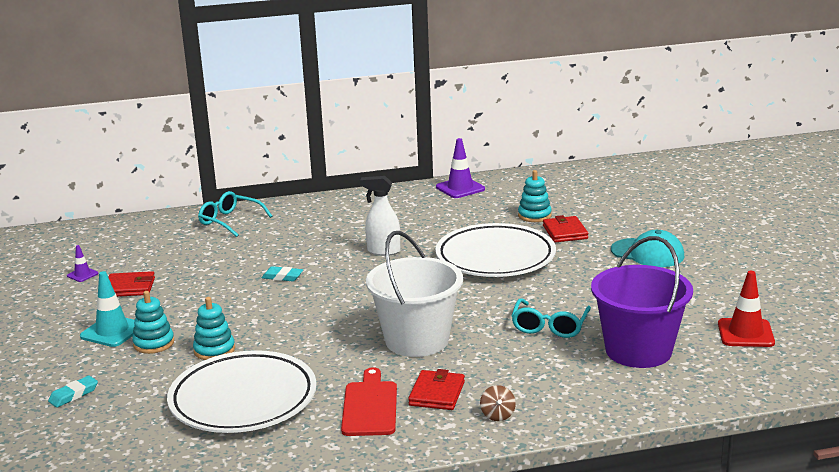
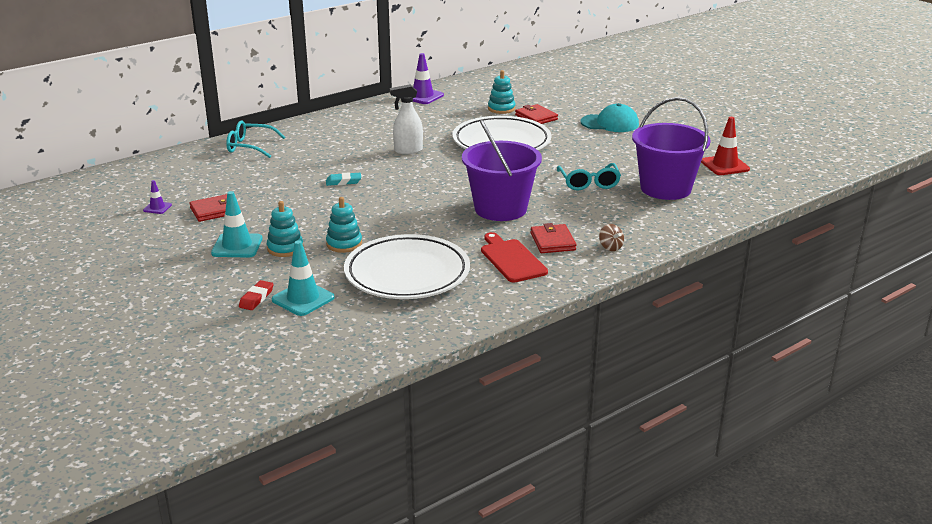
camera: 25 degrees left, 5 degrees up
(73, 395) = (256, 298): turquoise eraser -> red eraser
(115, 405) = (303, 299): none -> turquoise traffic cone
(417, 340) = (500, 209): white bucket -> purple bucket

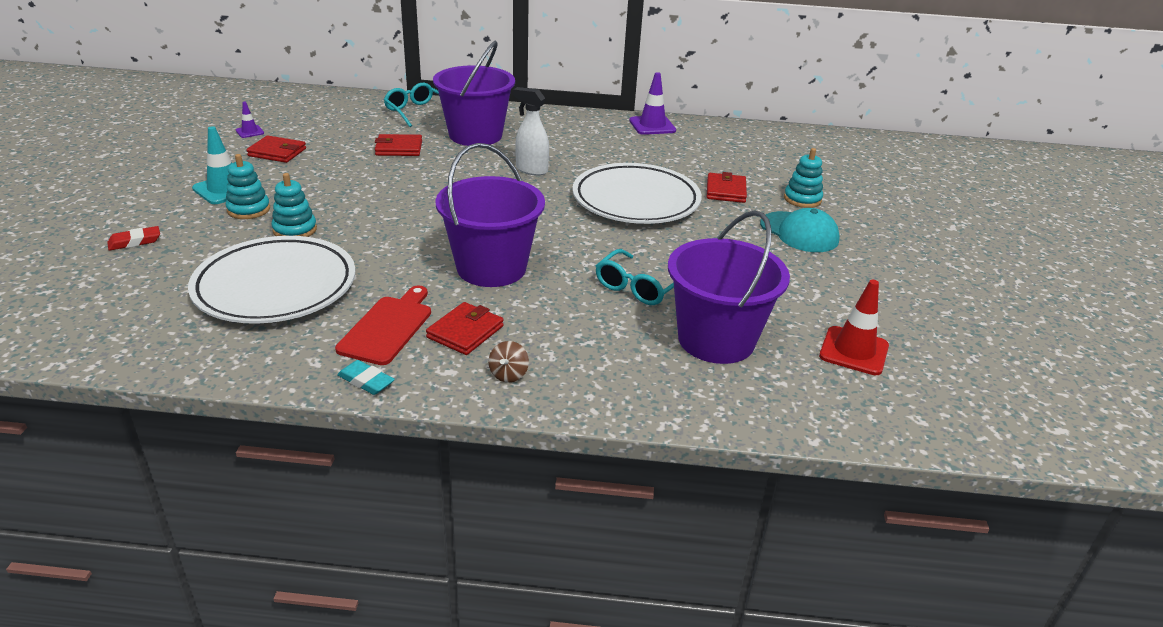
camera: 40 degrees right, 5 degrees up
(294, 173) = (399, 148): none -> red wallet
(303, 299) = (159, 262): turquoise traffic cone -> none
(326, 145) = (475, 135): none -> purple bucket
(343, 182) = (418, 173): turquoise eraser -> turquoise eraser (366, 381)
(501, 108) = (706, 167): turquoise stacking toy -> turquoise stacking toy (802, 199)

